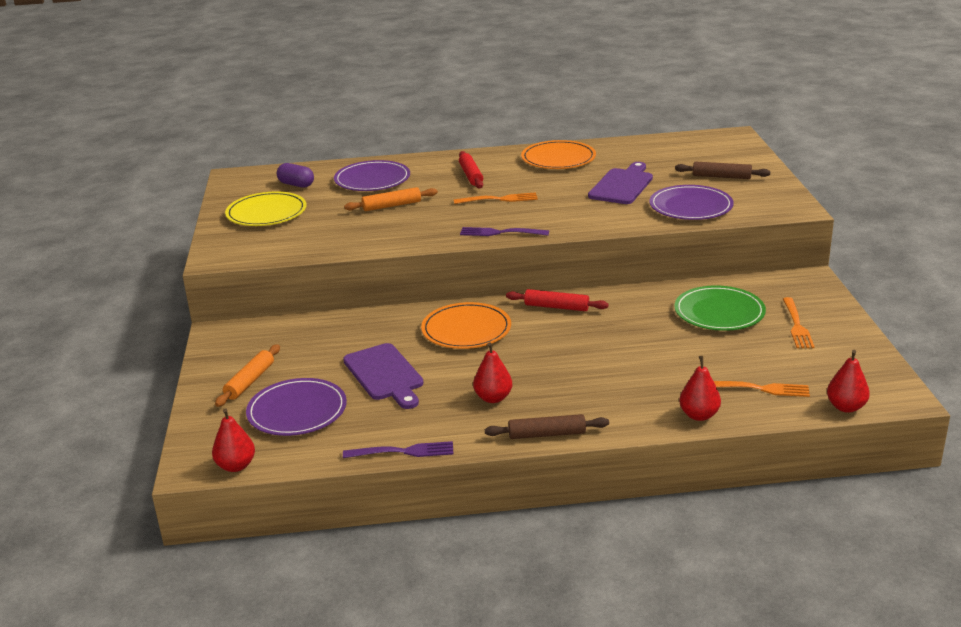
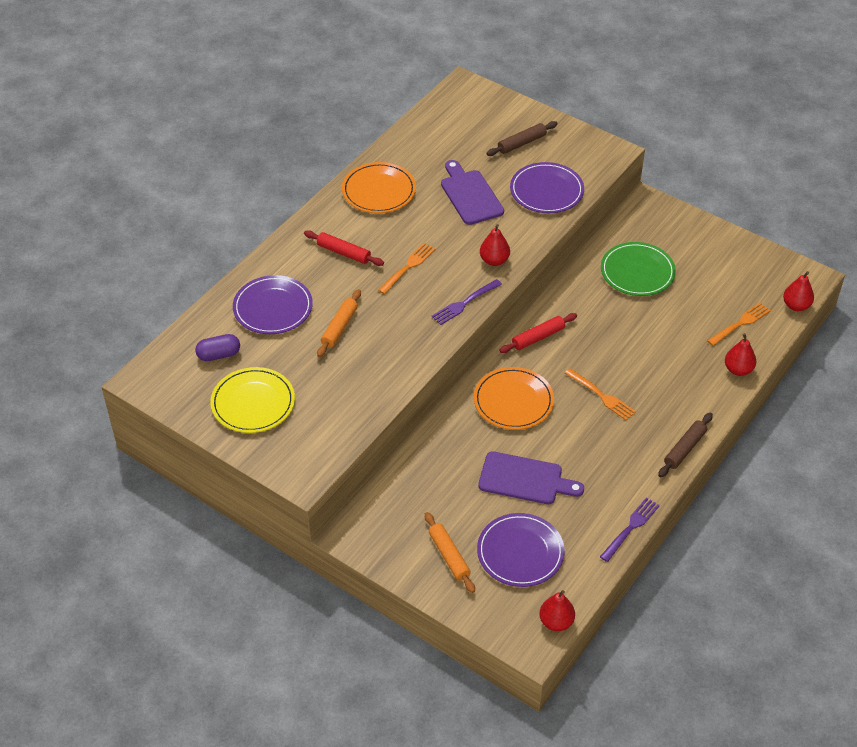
camera: 50 degrees left, 20 degrees up
(493, 398) = (616, 445): red pear -> red pear (494, 260)
(796, 325) = (692, 253): orange fork -> orange fork (601, 396)

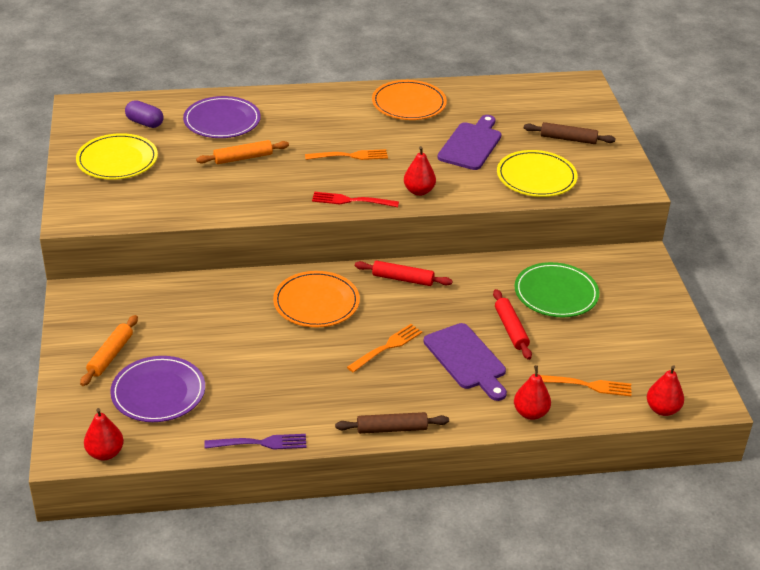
camera: 45 degrees right, 10 degrees down
(344, 253) = (321, 121): red rolling pin -> red rolling pin (511, 329)
(465, 303) = (351, 201): purple fork -> red fork
(525, 479) = (239, 353): purple cutting board -> purple cutting board (466, 359)
(546, 191) = (536, 177): purple plate -> yellow plate
(601, 396) = (387, 347): orange fork -> orange fork turned 135 degrees counterclockwise

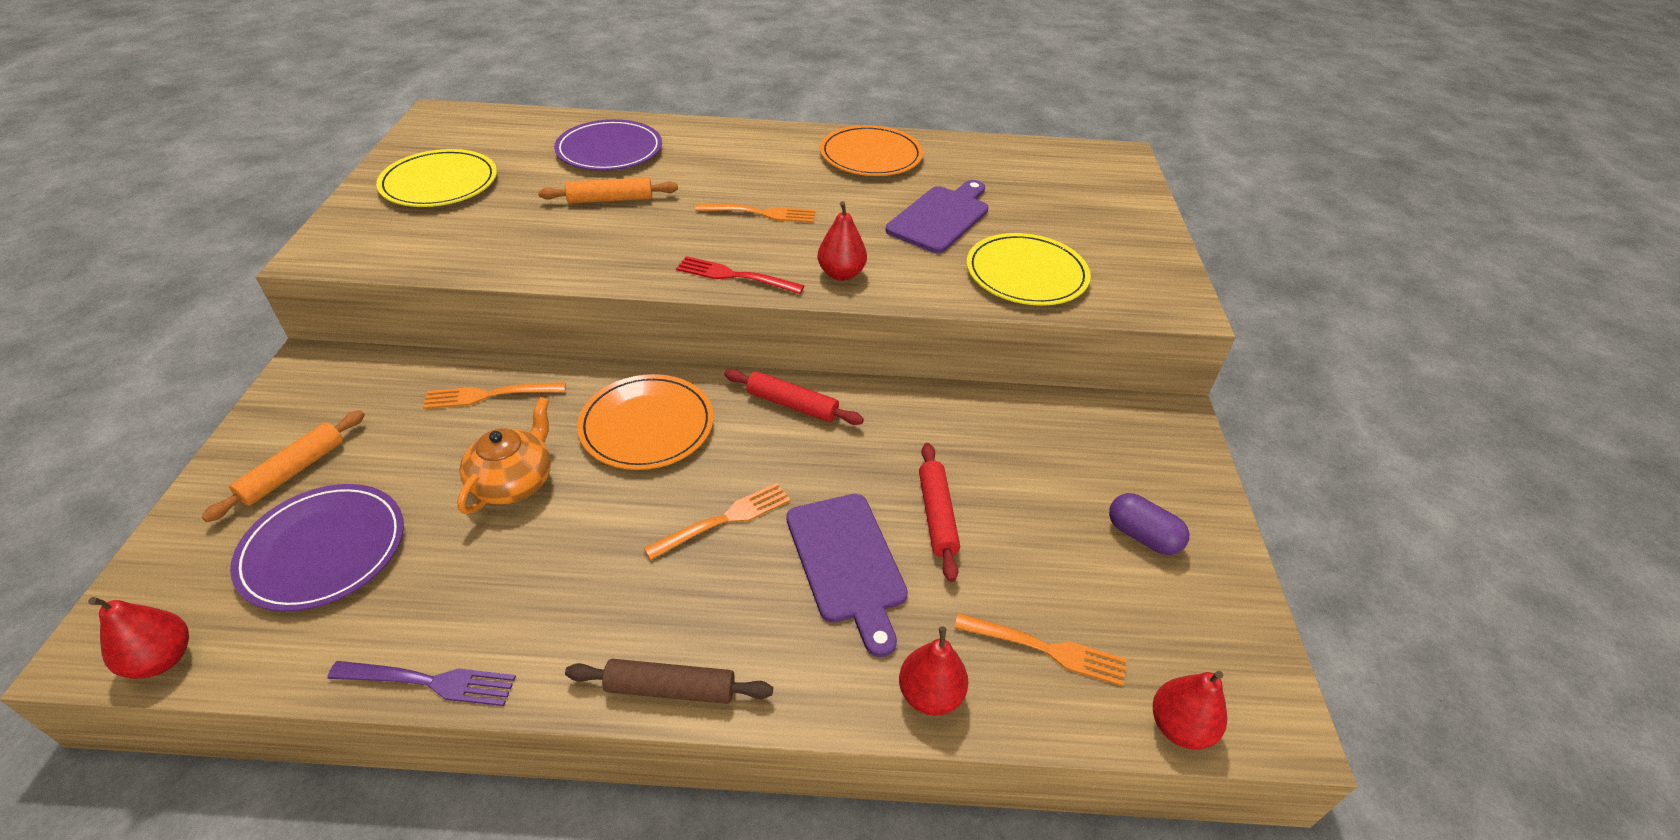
camera: 10 degrees right, 5 degrees up
(145, 123) = (507, 142): purple capsule -> purple capsule (1142, 536)
(206, 297) = (489, 395): none -> orange fork
(250, 344) = (514, 482): none -> orange teapot
(556, 293) = (1025, 461): green plate -> none
(568, 139) = (1086, 225): brown rolling pin -> none

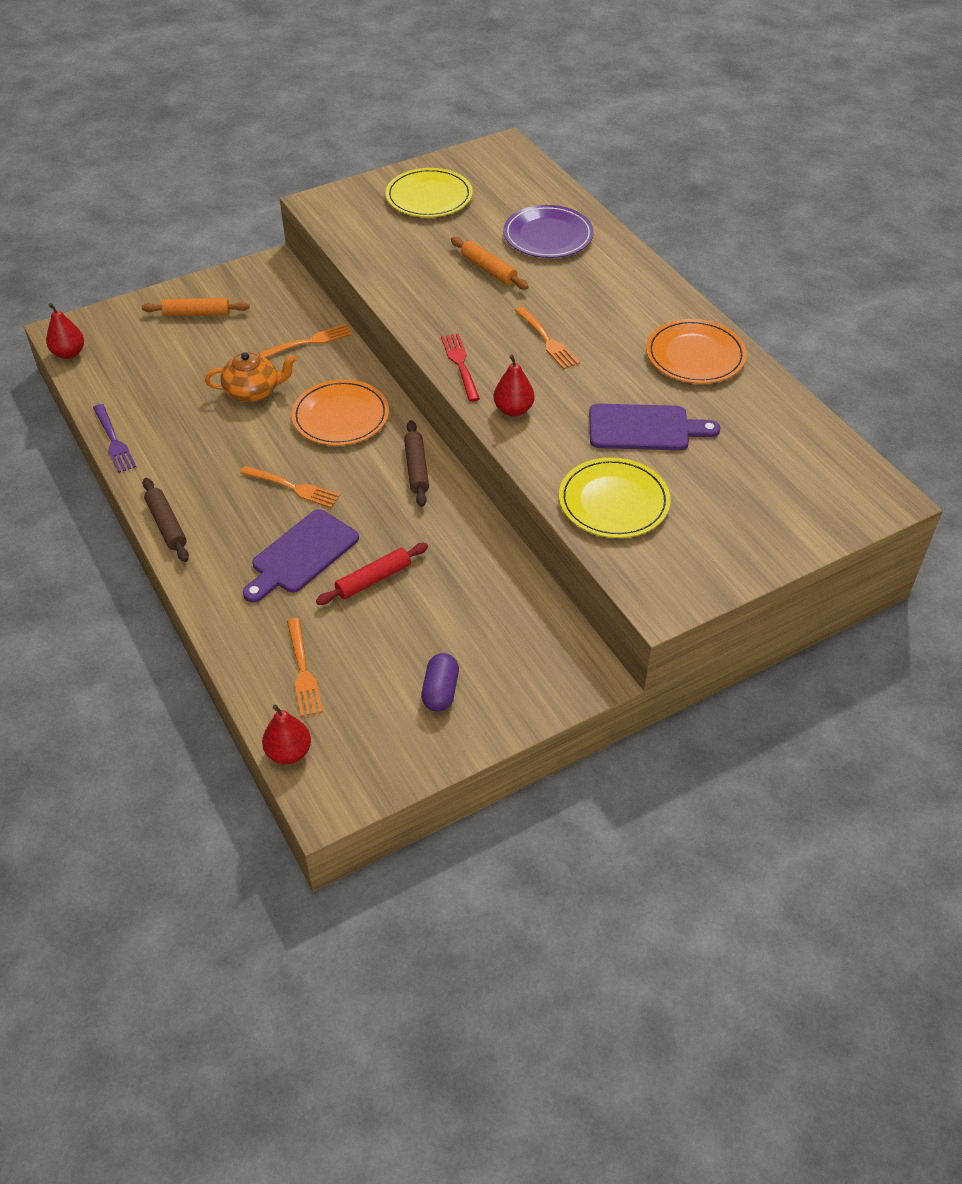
camera: 60 degrees right, 5 degrees up
(323, 549) = (159, 357): purple plate -> none
(489, 395) = (309, 342): orange fork -> orange fork turned 105 degrees clockwise
(792, 405) = (416, 468): red rolling pin -> brown rolling pin
(930, 695) = (233, 629): red pear -> none

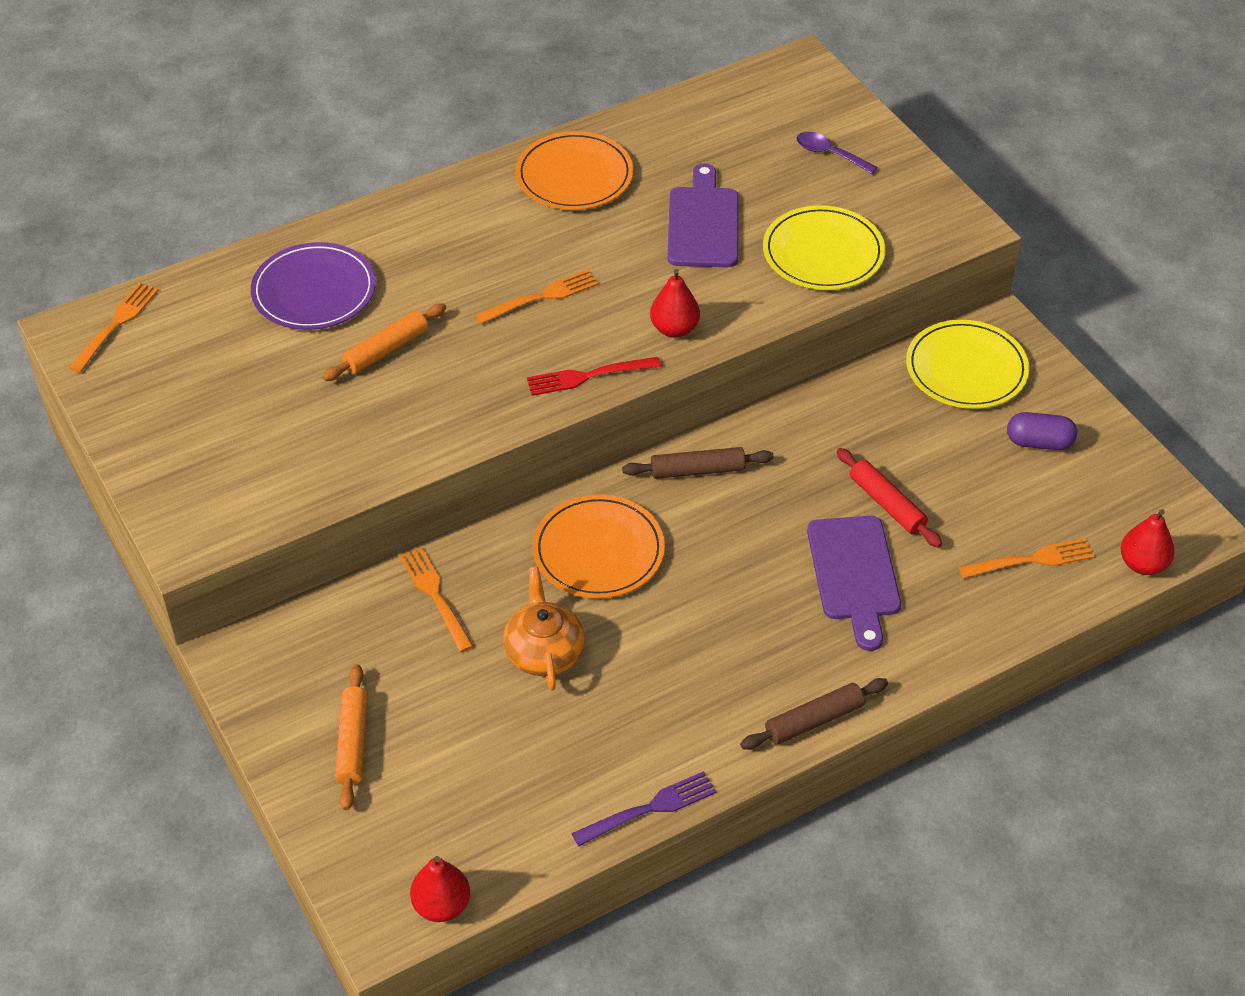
camera: 90 degrees left, 0 degrees up
(293, 487) = (737, 591): orange fork -> orange fork (116, 324)
(301, 555) = (854, 574): purple cutting board -> purple cutting board turned 45 degrees clockwise
(429, 197) = (195, 413): yellow plate -> yellow plate (966, 369)
(753, 512) = (829, 154): none -> purple spoon

